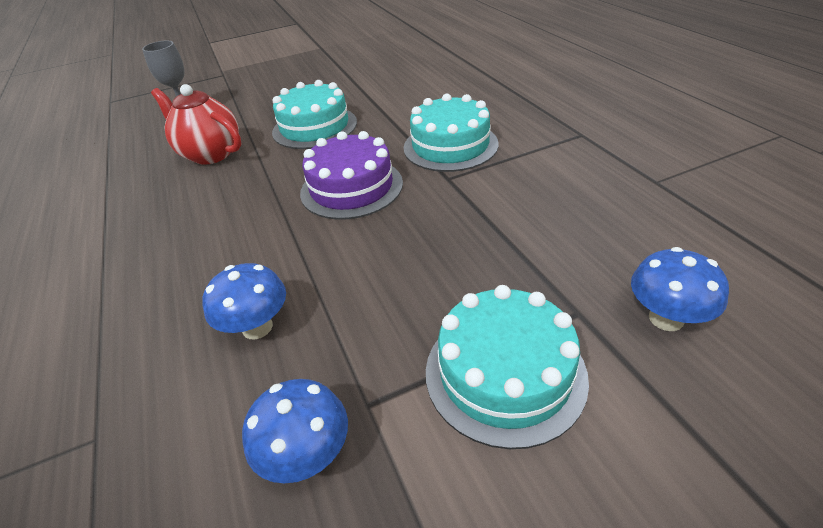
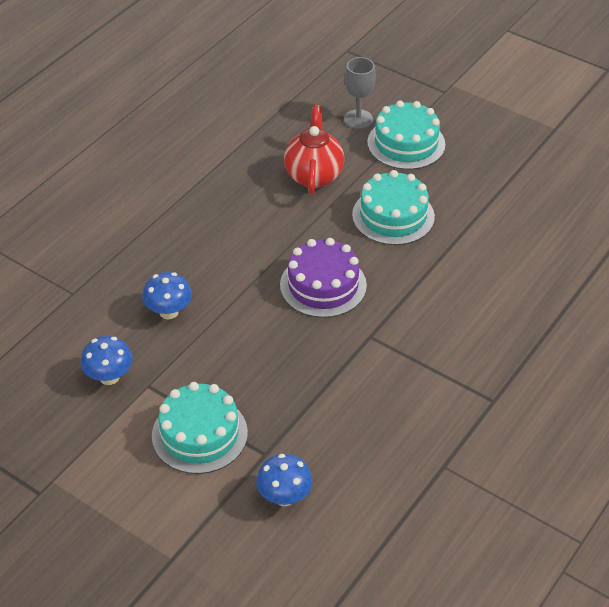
camera: 55 degrees right, 5 degrees up
(450, 146) = (419, 319): turquoise cake -> turquoise cake (406, 143)

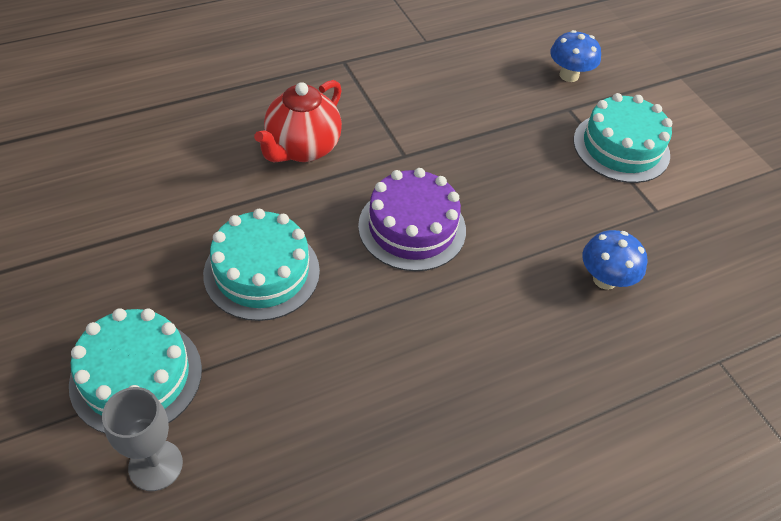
camera: 155 degrees left, 5 degrees up
(109, 377) = (696, 237): blue mushroom -> none
(314, 175) = (307, 388): red teapot -> red teapot (302, 149)

